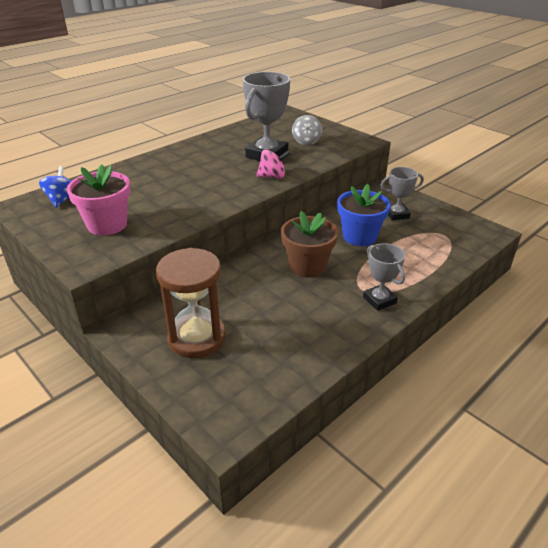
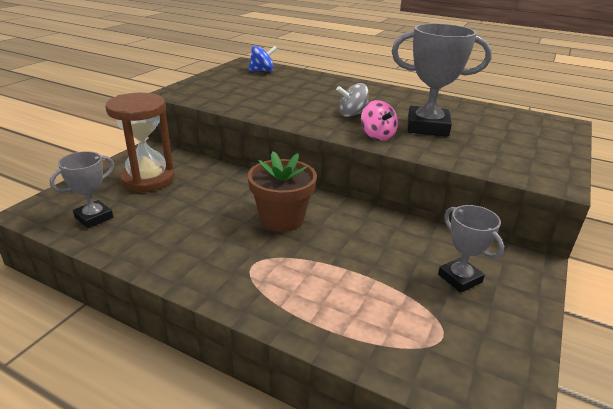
camera: 70 degrees right, 5 degrees down
(107, 225) = (233, 89): pink flower pot -> none
(306, 141) = (494, 143): grey spinning top -> grey spinning top (352, 114)
(359, 236) = (371, 249): blue flower pot -> none
(379, 300) = (235, 280): grey trophy -> grey trophy (94, 217)

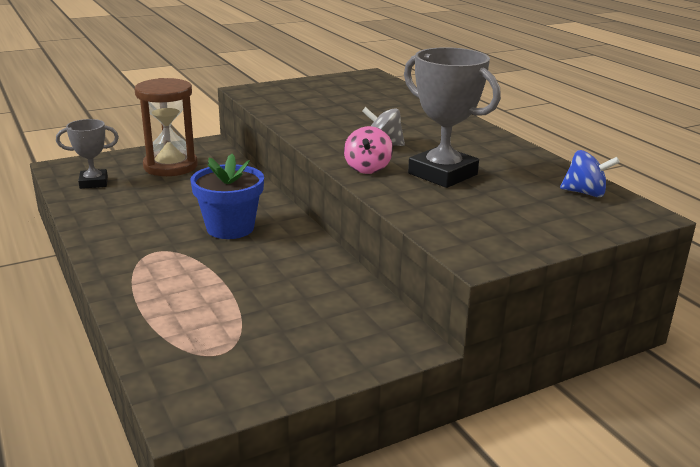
camera: 35 degrees right, 5 degrees down
(262, 71) = (370, 85): blue spinning top -> blue spinning top (585, 193)
(282, 219) = (230, 228): brown flower pot -> blue flower pot
(459, 278) = (310, 325): grey trophy -> none

